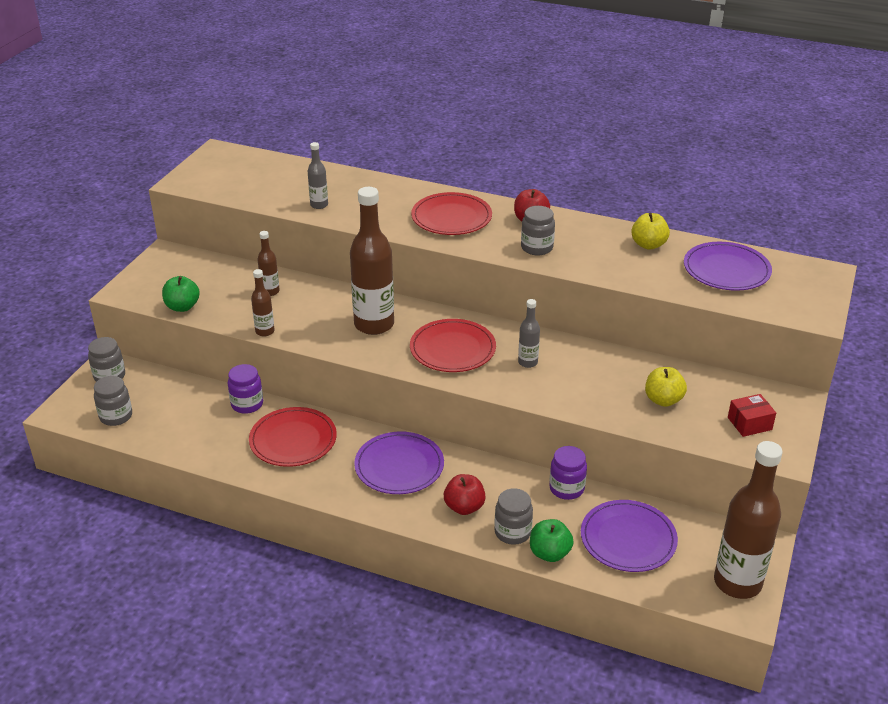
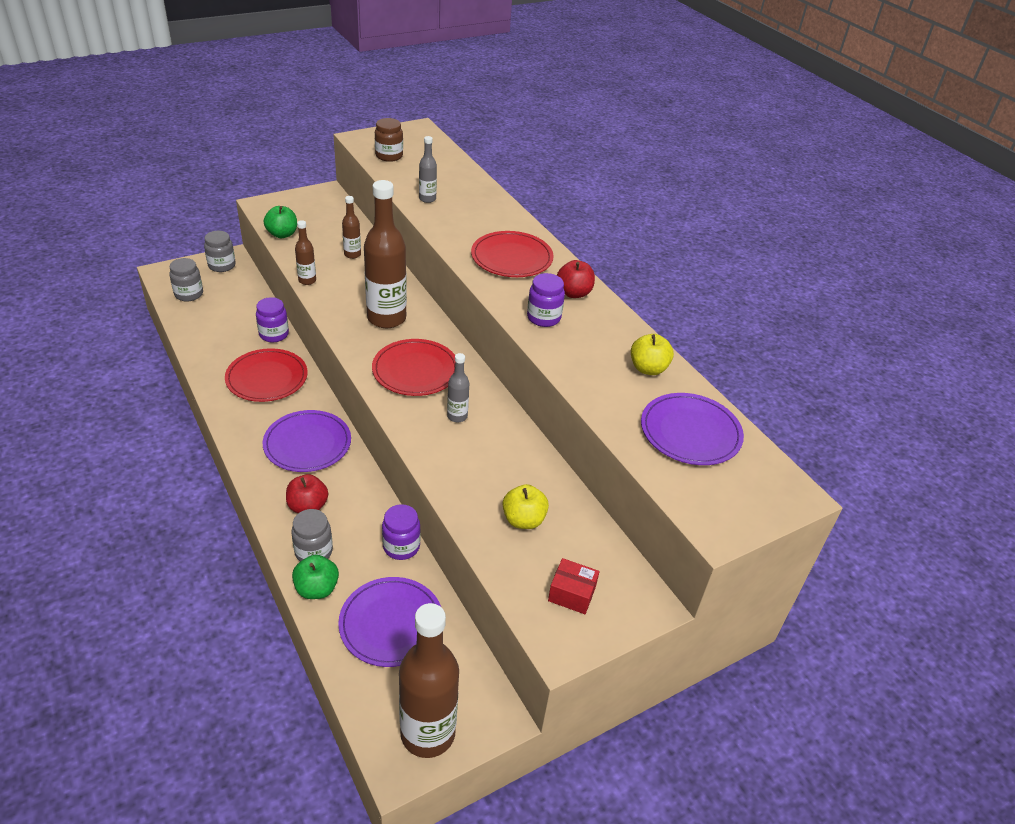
camera: 35 degrees right, 5 degrees up
(231, 185) = (389, 156): none -> brown jar
(537, 248) = (543, 318): grey jar -> purple jar

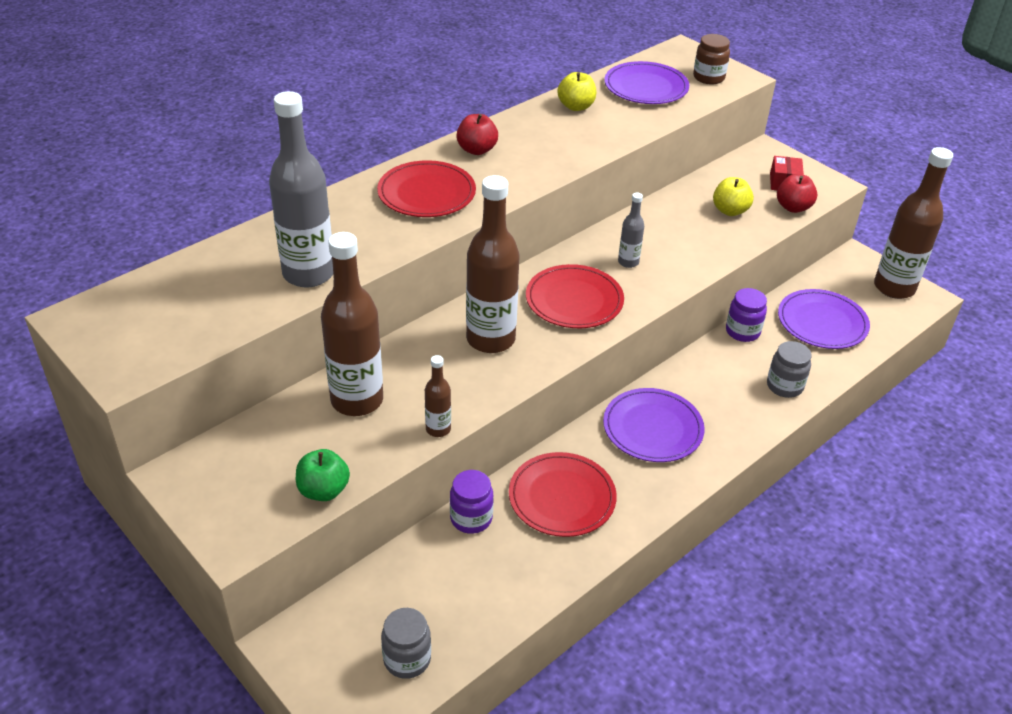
camera: 100 degrees left, 0 degrees up
(222, 265) = (312, 645): grey jar -> none
(308, 506) = (736, 404): red apple -> red apple (793, 207)
(317, 589) = (820, 374): green apple -> none
(352, 254) = (357, 400): brown bottle -> brown bottle, size x2.13
(389, 156) = (183, 331): brown jar -> brown jar (708, 78)
(427, 199) = (308, 274): grey bottle -> grey bottle, size x2.13
(543, 318) = (531, 164): purple jar -> none

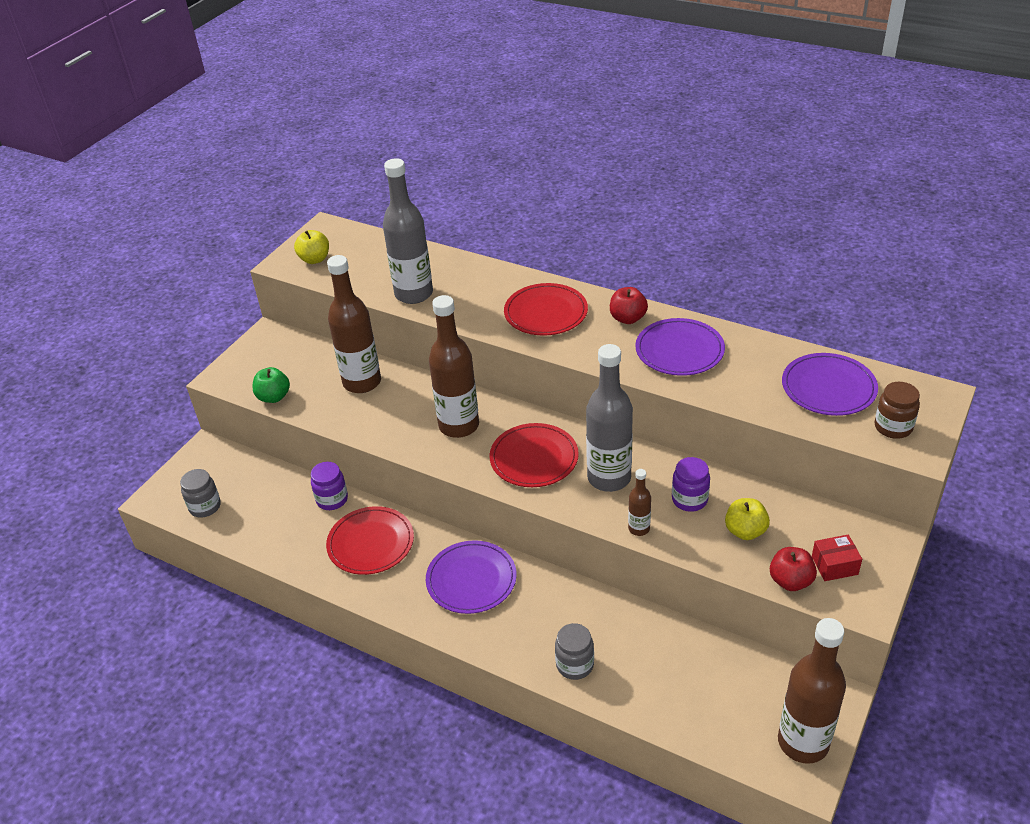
camera: 75 degrees right, 0 degrees up
(438, 429) = (349, 429): brown bottle -> brown bottle (639, 528)
(576, 106) = (748, 353): yellow apple -> yellow apple (315, 259)
(628, 262) = (609, 478): grey bottle -> grey bottle, size x2.13
(742, 331) = (638, 616): purple jar -> purple jar (689, 499)
(822, 322) = (694, 681): purple plate -> purple plate (679, 350)

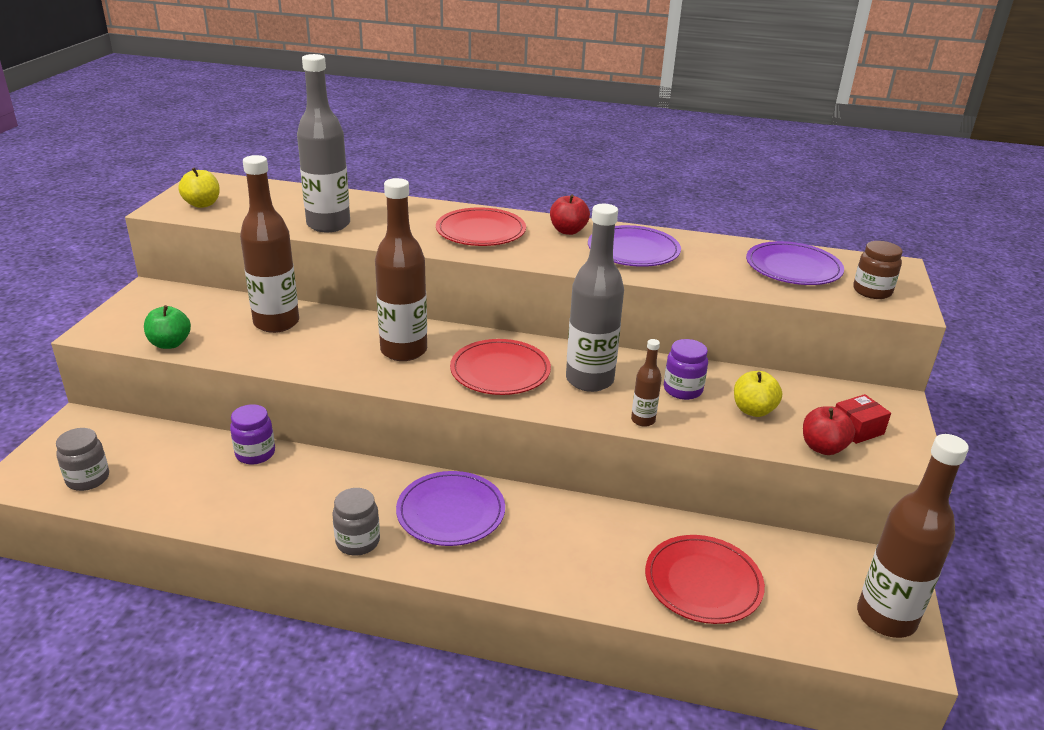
camera: 20 degrees left, 10 degrees down
(371, 543) = (316, 491): red plate -> red plate (703, 582)
(575, 665) = (604, 581): grey jar -> grey jar (358, 542)

